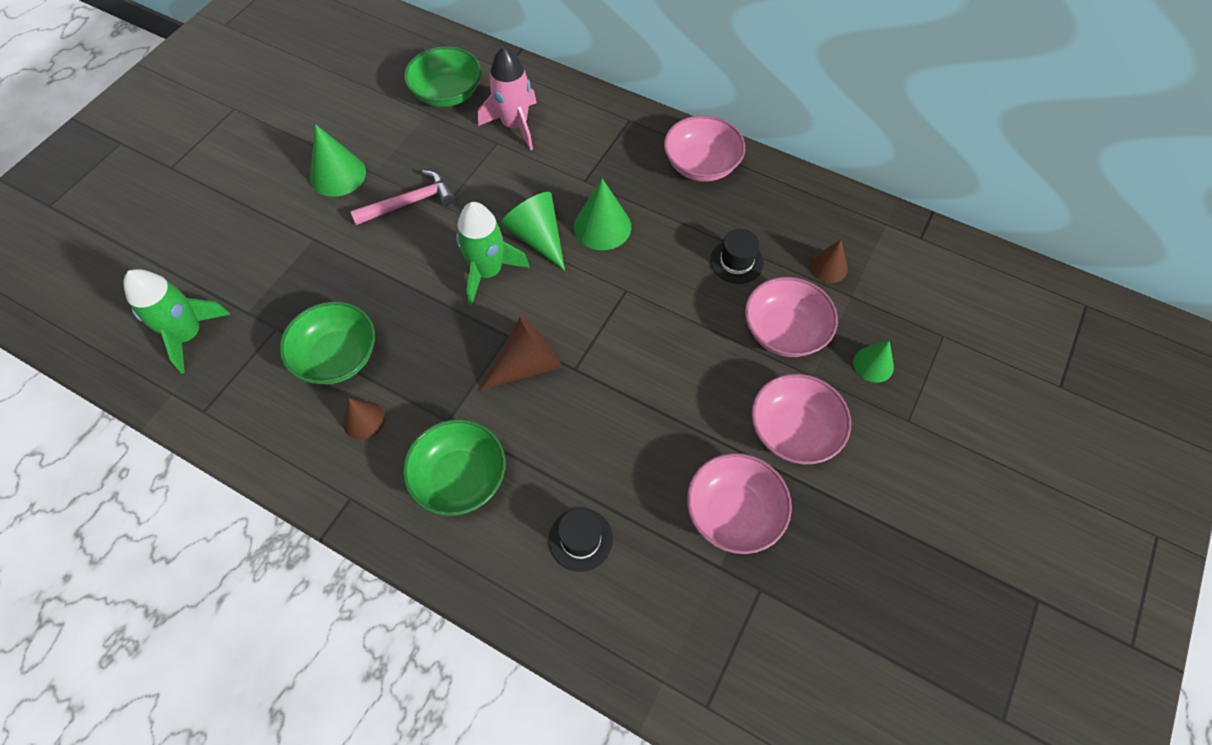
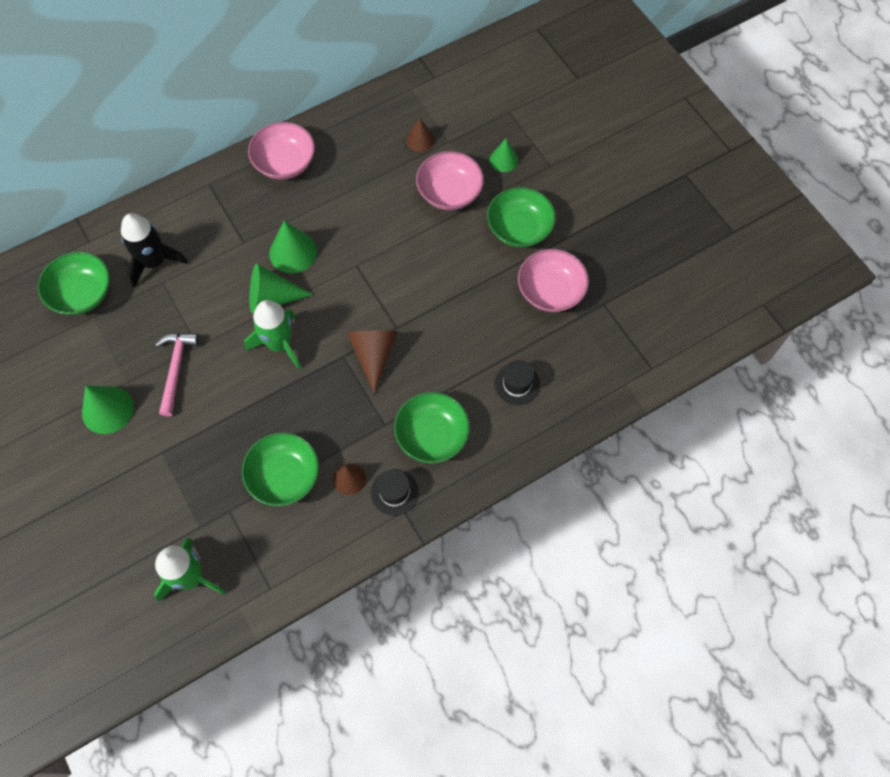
camera: 60 degrees left, 5 degrees up
(515, 125) = (154, 262): pink rocket -> black rocket
(736, 261) = (379, 188): black hat -> black hat (394, 492)
(793, 431) = (519, 229): pink bowl -> green bowl

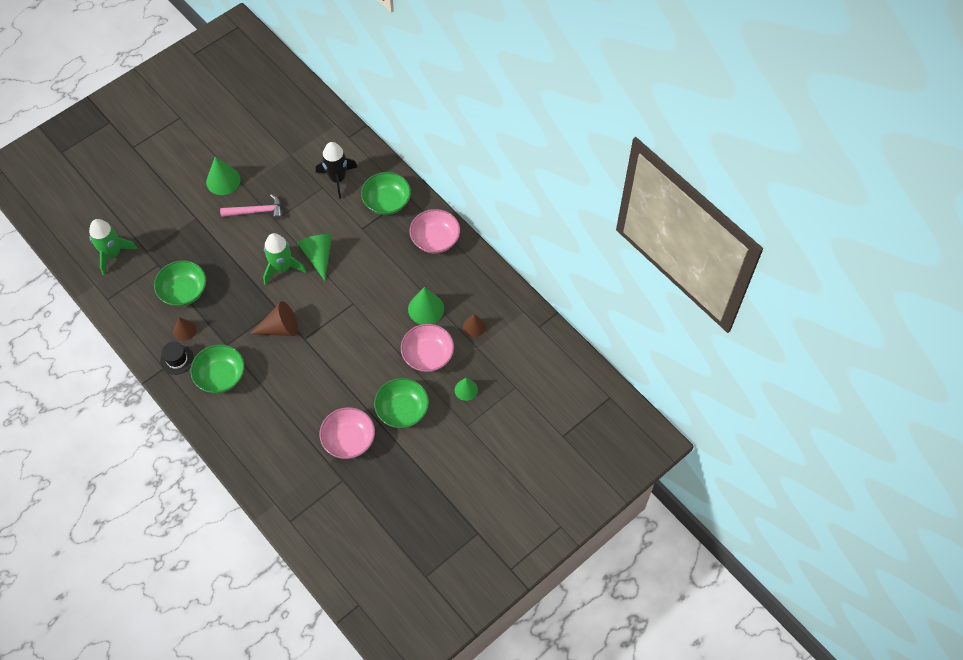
camera: 80 degrees right, 5 degrees down
(82, 294) = (307, 144): green bowl -> green bowl (387, 202)
(293, 252) = (358, 261): green cone -> green cone (426, 309)
(517, 384) = (267, 426): black hat -> none

